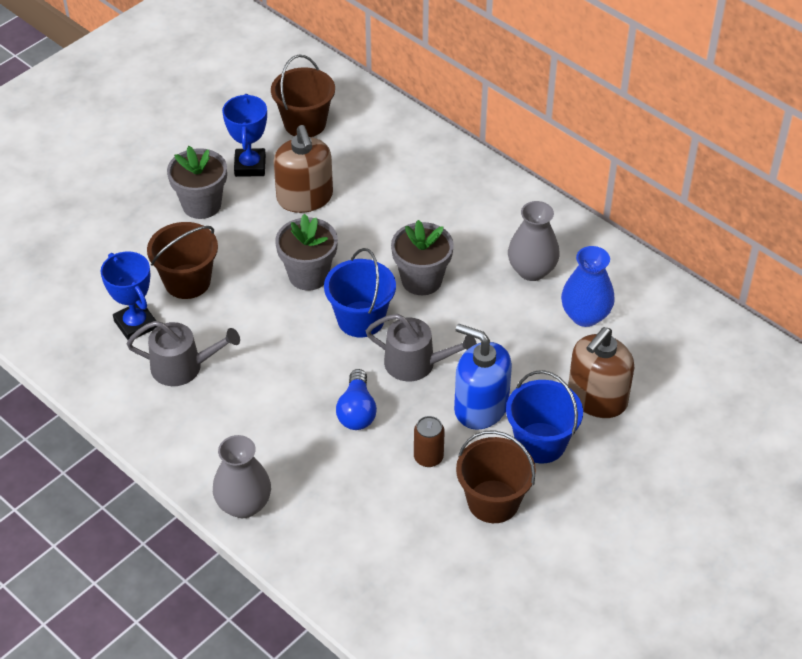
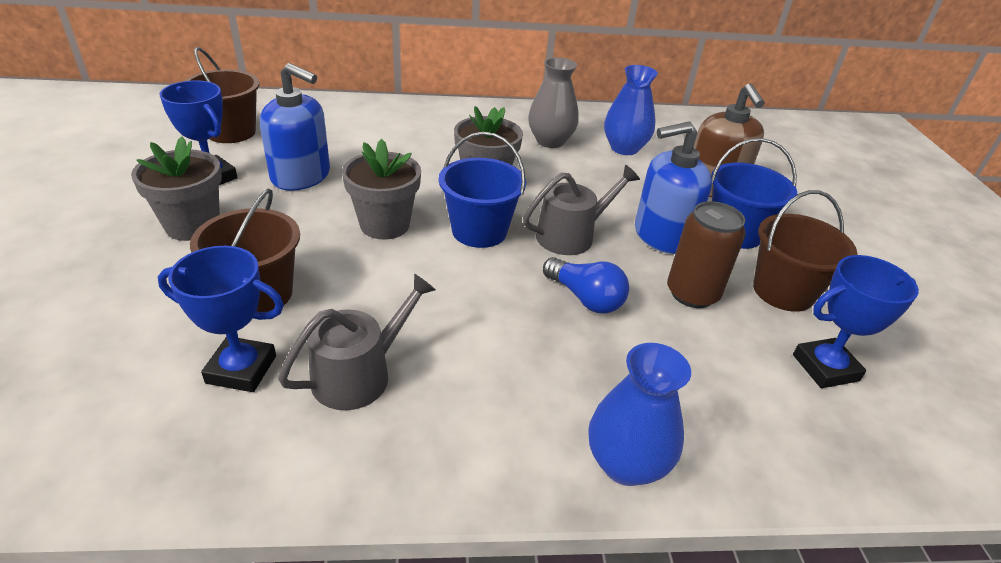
camera: 50 degrees left, 10 degrees down
(244, 505) = (626, 464): grey vase -> blue vase
(305, 198) = (301, 176): brown soap dispenser -> blue soap dispenser
(428, 457) = (692, 294): brown can -> brown can, size x1.52
(429, 555) = (825, 368): none -> blue trophy

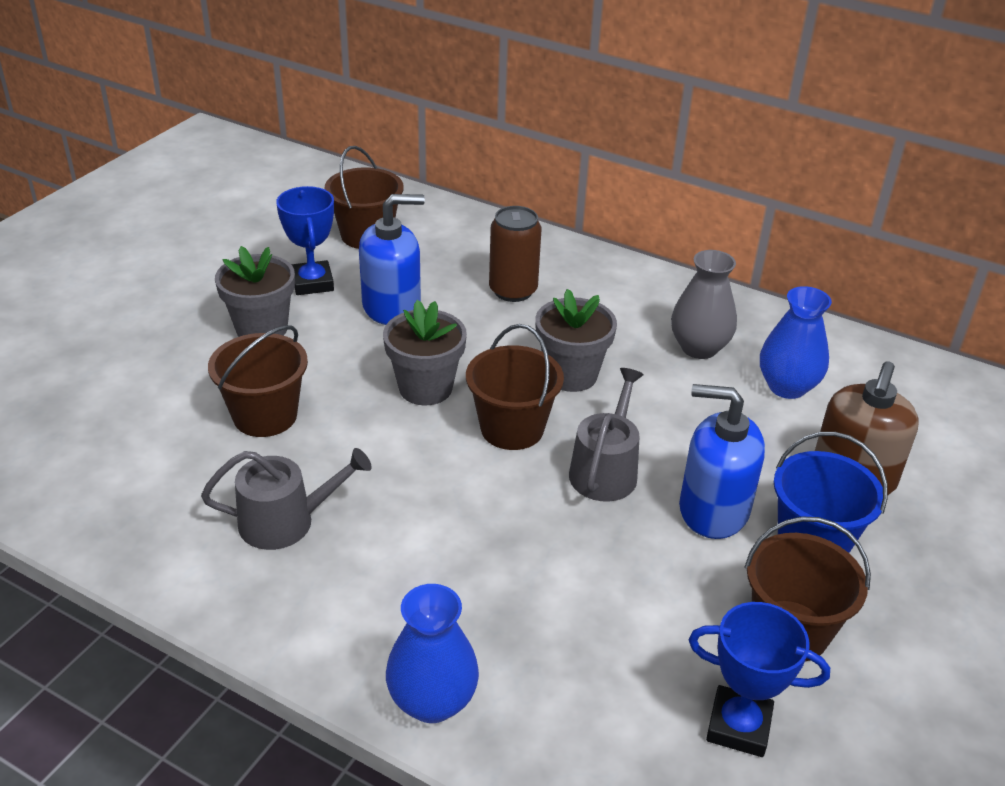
camera: 35 degrees right, 0 degrees up
(241, 369) = (204, 477): blue trophy -> none
(301, 176) = (392, 307): blue soap dispenser -> blue soap dispenser turned 75 degrees counterclockwise
(479, 231) = (512, 428): blue bucket -> brown bucket
(571, 235) = (605, 470): grey watering can -> grey watering can turned 75 degrees counterclockwise
(585, 298) = (551, 541): blue light bulb -> none
(692, 294) = (674, 586): brown can -> brown can (513, 290)

